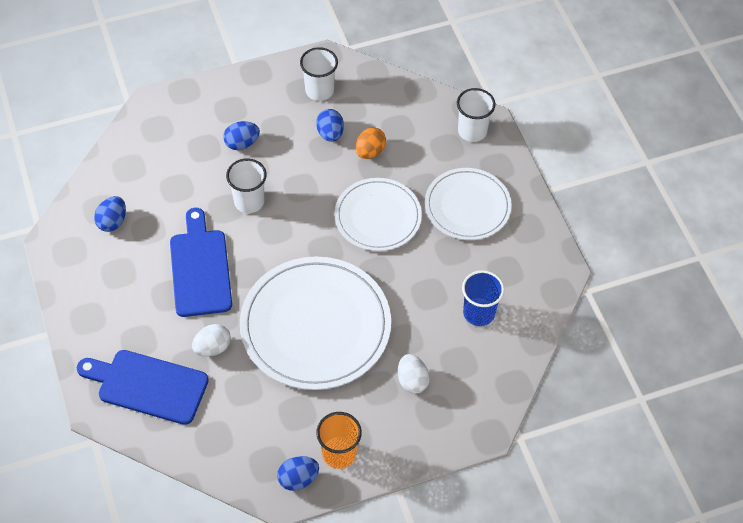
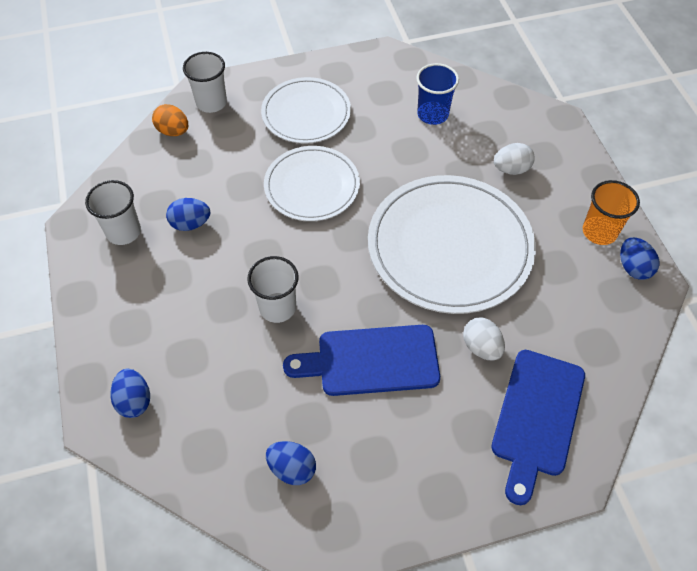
camera: 85 degrees left, 0 degrees up
(242, 143) = (188, 314): blue egg -> blue egg (134, 401)
(370, 152) = (223, 188): orange egg -> orange egg (173, 131)

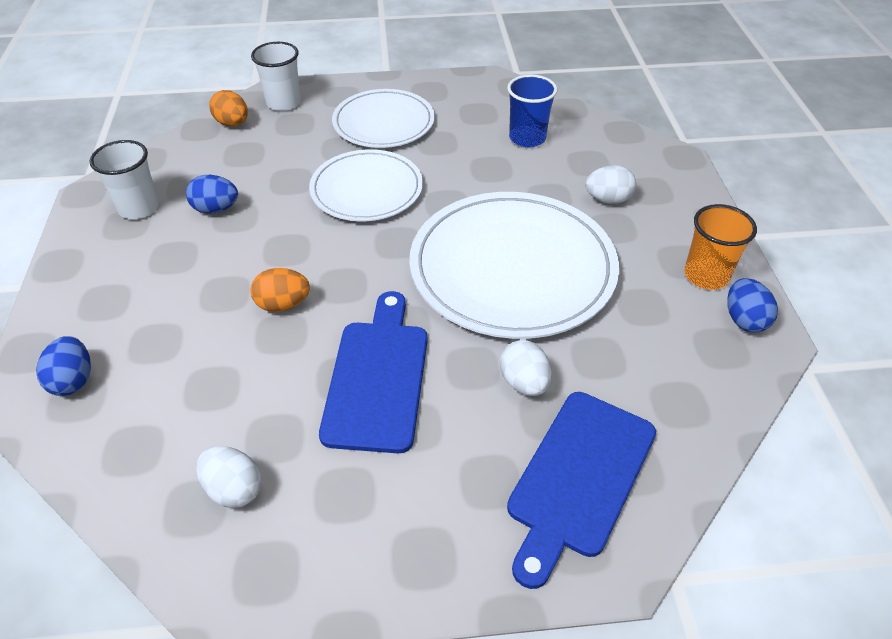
camera: 10 degrees right, 10 degrees down
(277, 307) = (283, 304): white cup -> orange egg
(292, 468) = (234, 489): blue egg -> white egg
(371, 360) = (378, 378): blue cutting board -> blue cutting board turned 90 degrees clockwise

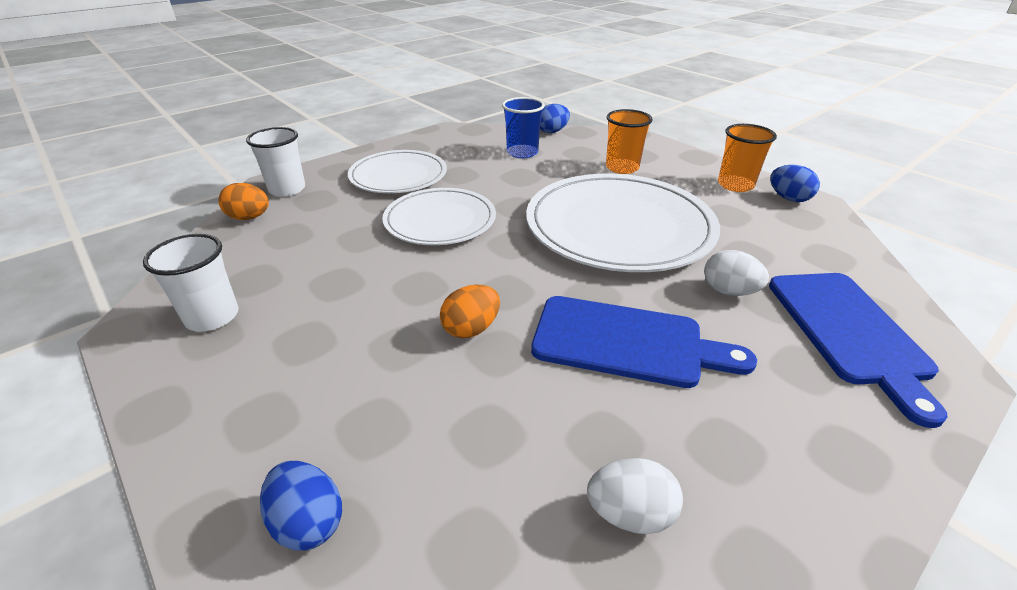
camera: 35 degrees left, 10 degrees down
(216, 209) = (308, 285): blue egg -> blue egg (552, 131)
(378, 378) = (626, 342): blue cutting board -> blue cutting board turned 135 degrees clockwise
(608, 199) = (622, 167): white egg -> orange cup

